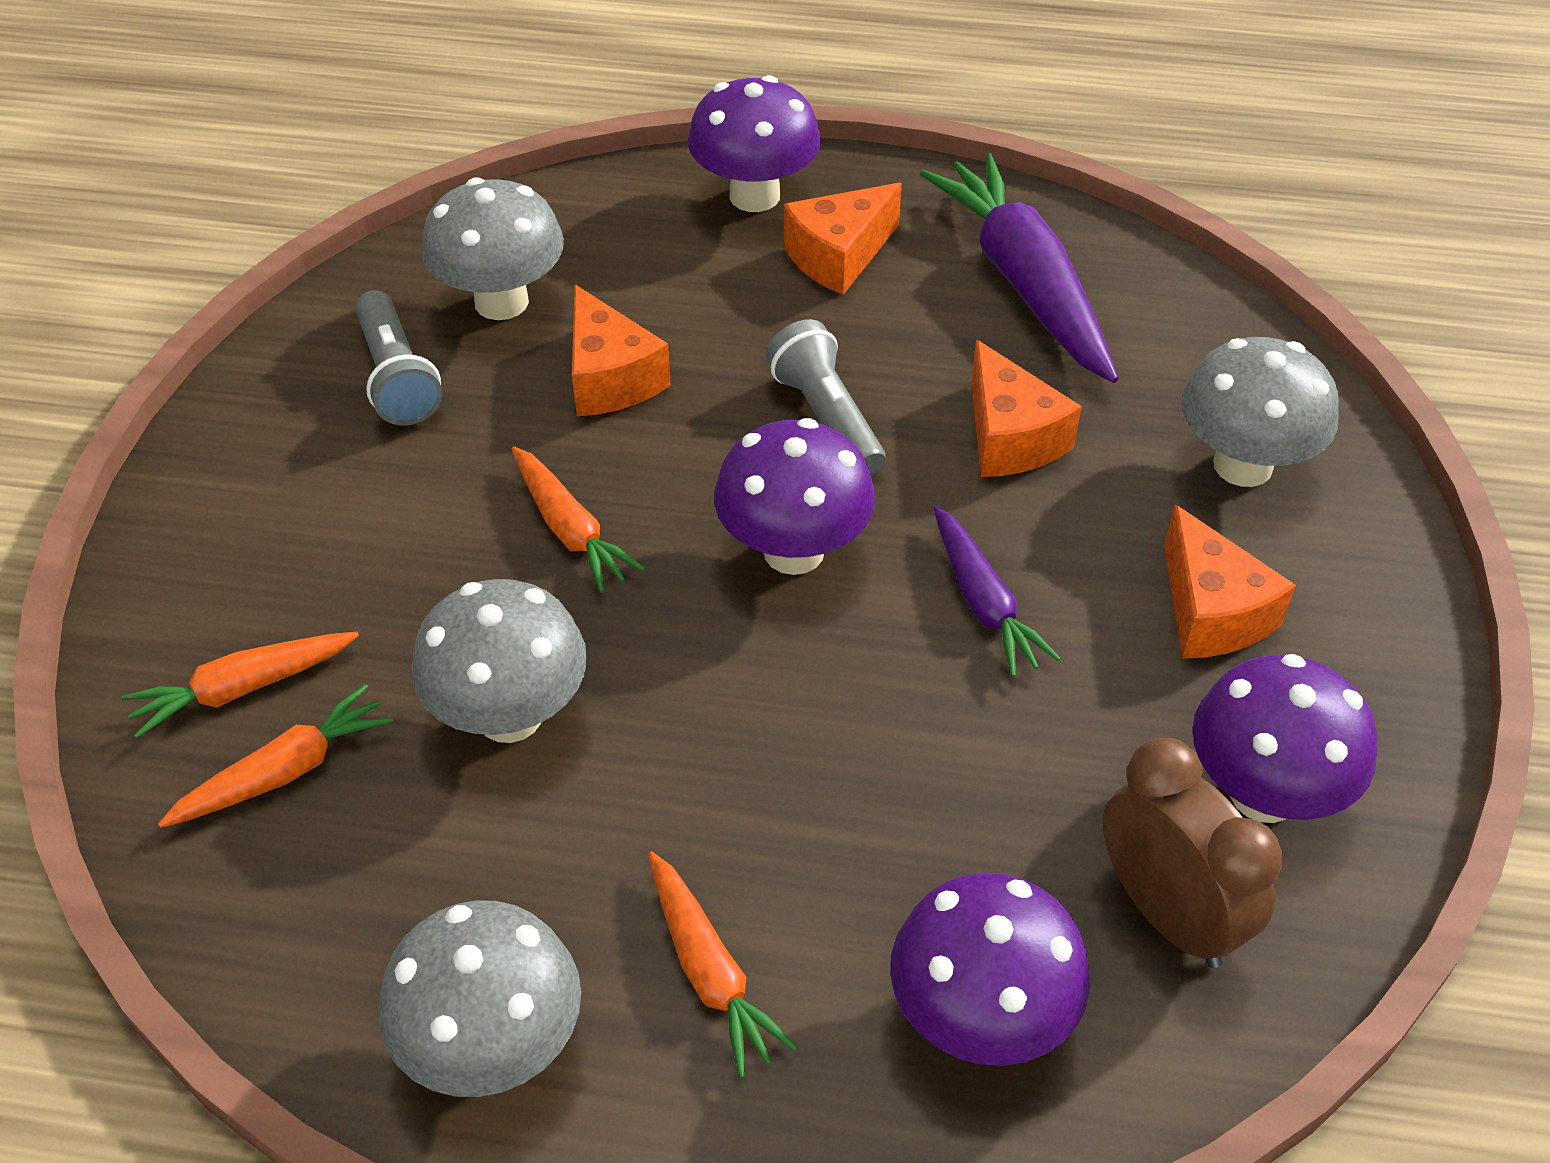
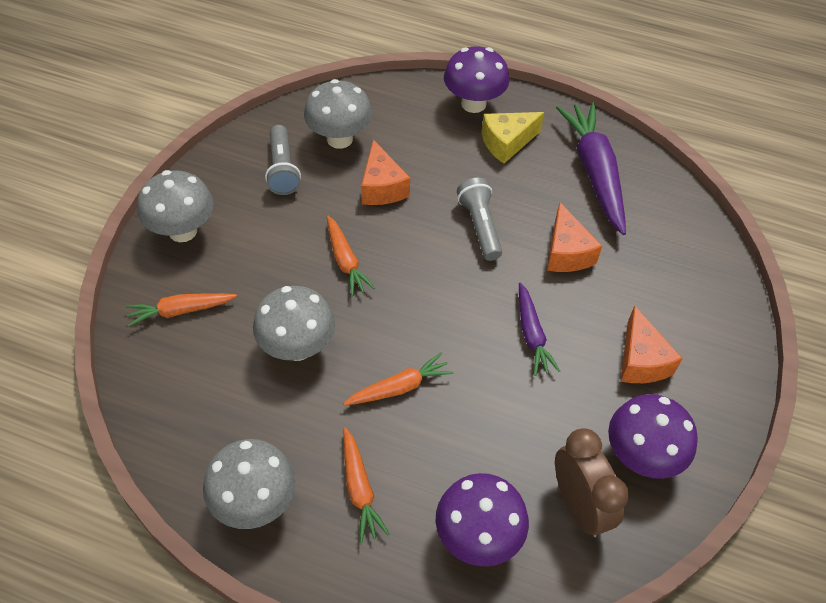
camera: 10 degrees right, 5 degrees up
(285, 771) = (191, 354): orange carrot -> orange carrot (399, 387)
(793, 551) = (447, 291): purple mushroom -> none
(839, 256) = (507, 143): orange cheese -> yellow cheese
(1243, 465) = (678, 288): grey mushroom -> grey mushroom (182, 231)

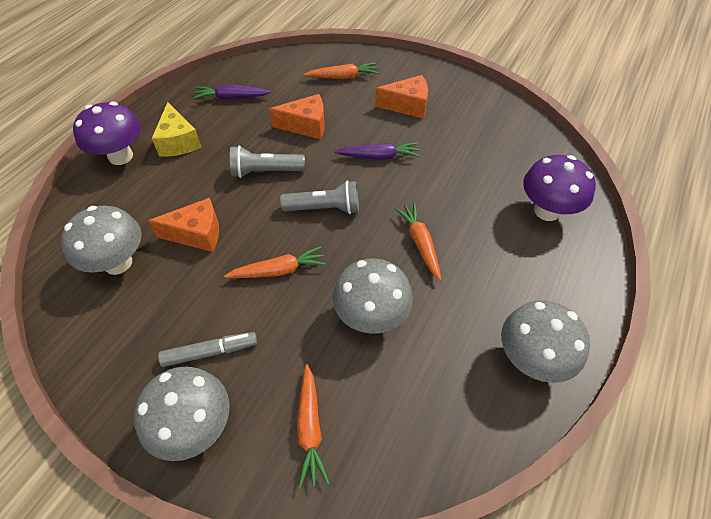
camera: 80 degrees left, 0 degrees up
(251, 225) = (210, 352): none -> grey marker
(282, 169) = (140, 318): grey flashlight -> grey flashlight (324, 208)
(360, 489) = (513, 279): orange carrot -> orange carrot (343, 77)
(579, 506) = (519, 155): brown clock -> none
(594, 172) = (231, 98): purple carrot -> purple carrot, size x0.55
(641, 456) = (481, 119): purple mushroom -> none

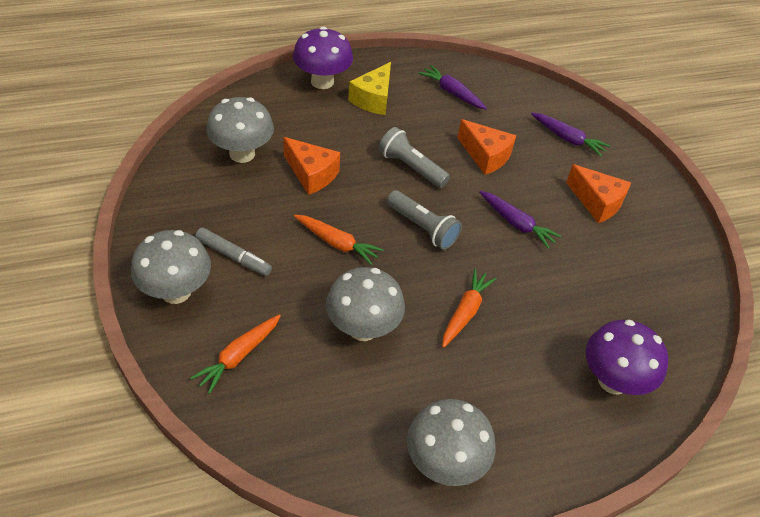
camera: 40 degrees right, 5 degrees down
(343, 77) = (568, 139): orange carrot -> purple carrot

